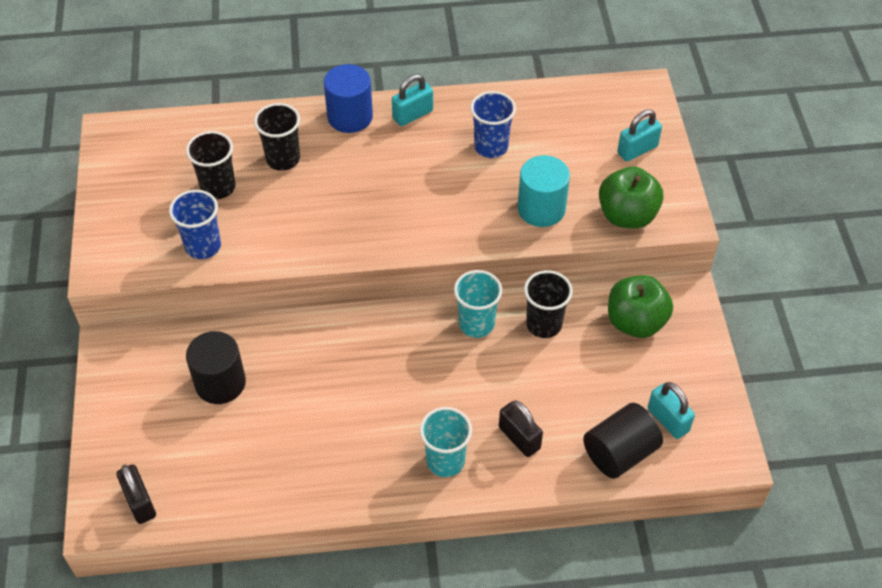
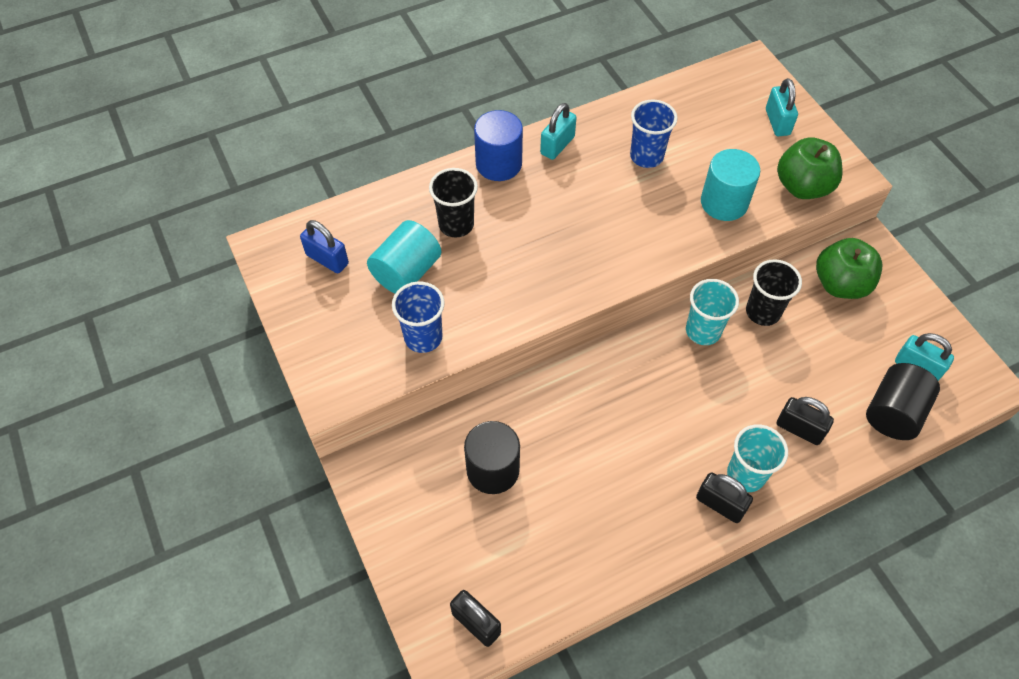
camera: 20 degrees left, 5 degrees up
(156, 157) = (327, 259): none -> blue padlock
(218, 187) = (406, 272): black cup -> turquoise cylinder
(407, 478) = (720, 504): none -> black padlock
(637, 150) = (777, 122): turquoise padlock -> turquoise padlock turned 45 degrees counterclockwise

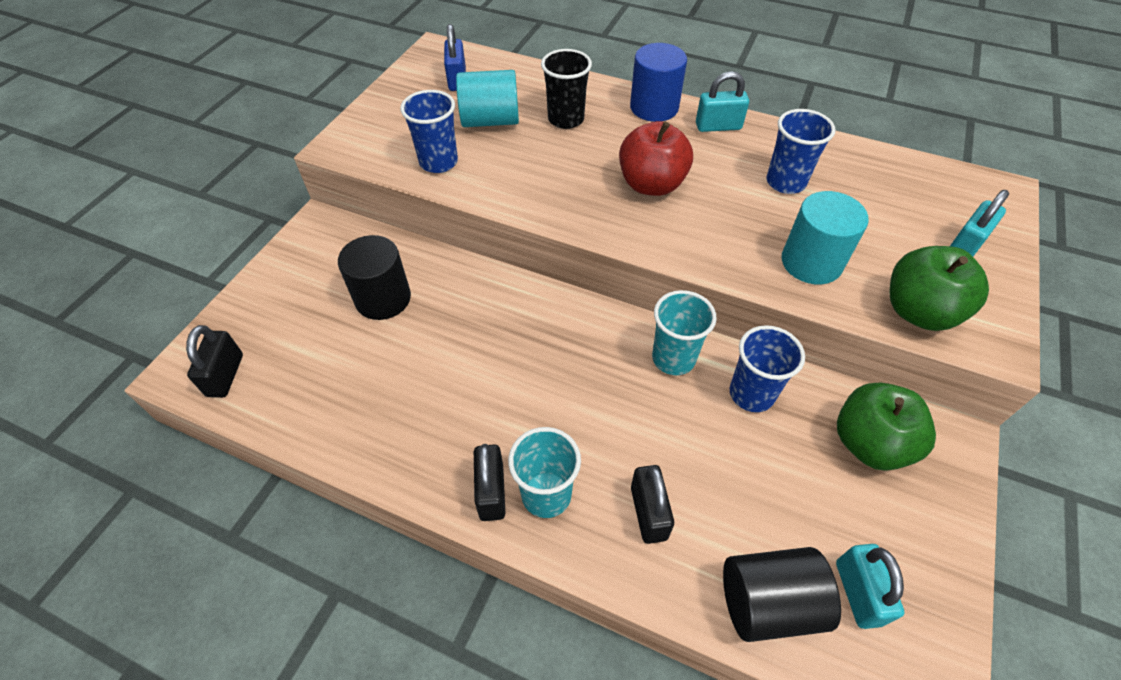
camera: 50 degrees right, 5 degrees down
(578, 227) = (651, 184): none -> red apple
(763, 312) = (751, 394): black cup -> blue cup

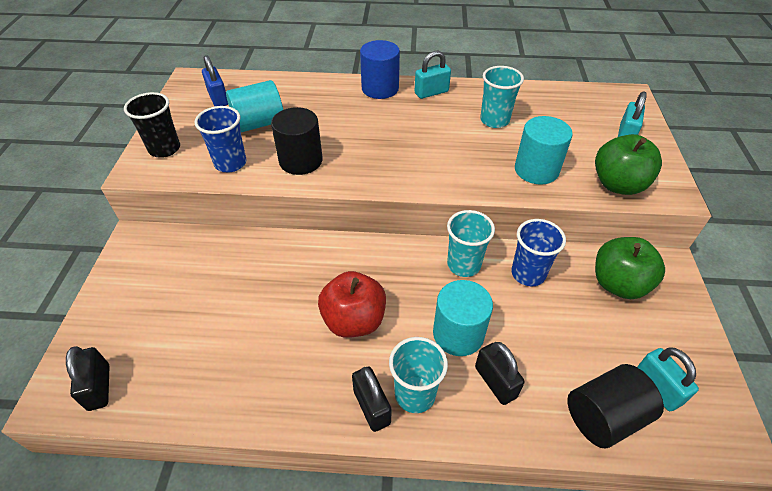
camera: 20 degrees left, 5 degrees down
(383, 298) = (217, 283): black cylinder -> black cylinder (301, 161)
(566, 119) = (318, 110): black cup -> black cup (164, 149)
(629, 440) = (458, 334): none -> turquoise cylinder
(651, 184) = (403, 143): red apple -> red apple (354, 320)
(785, 182) = (494, 120): blue cup -> turquoise cup

